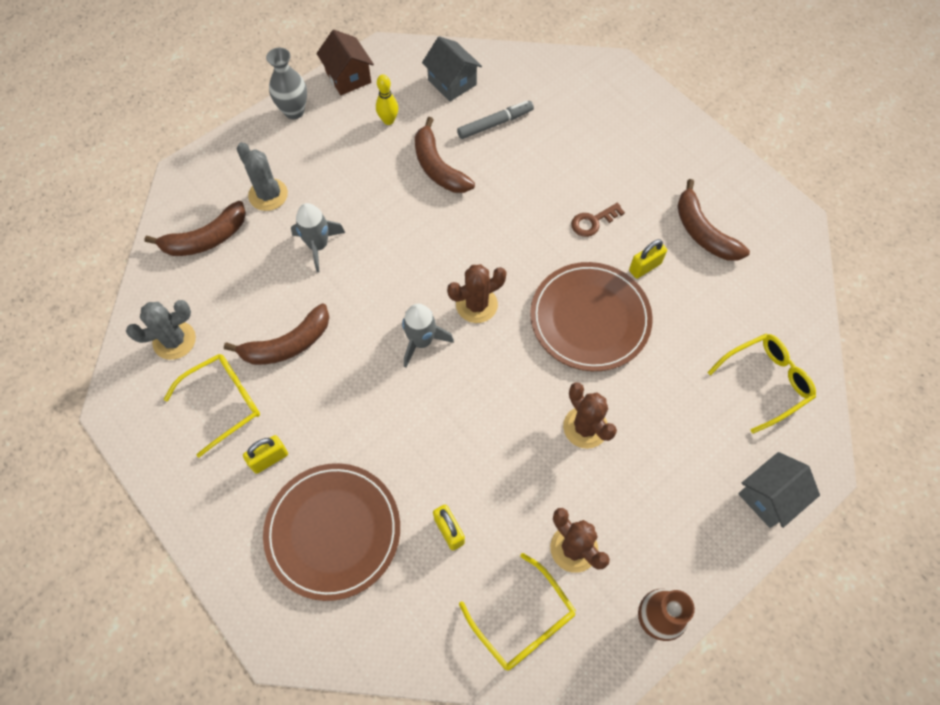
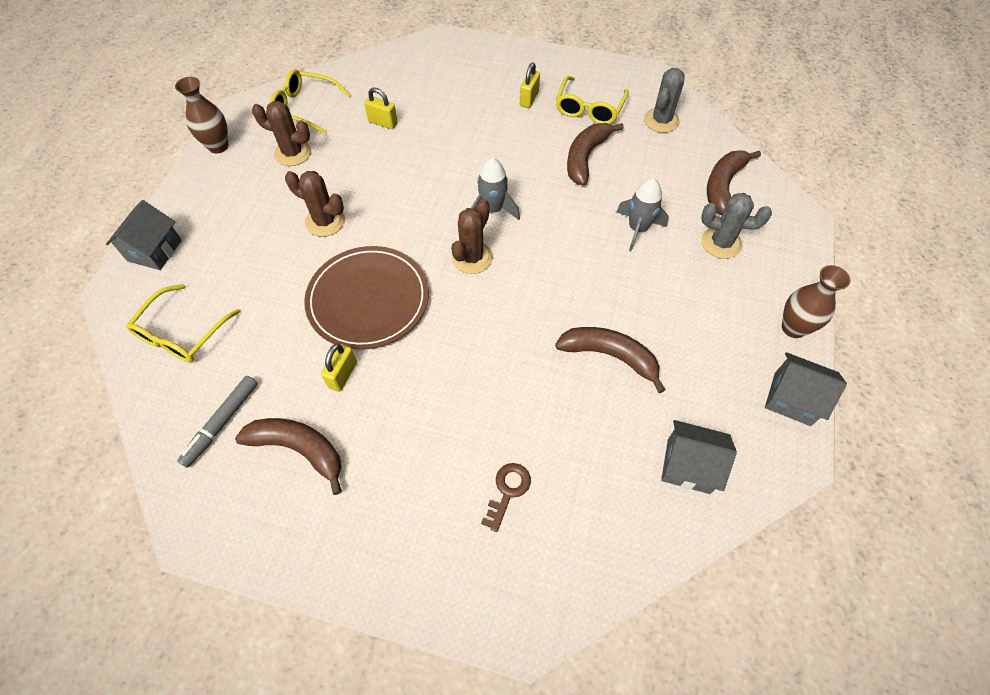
camera: 145 degrees right, 5 degrees down
(294, 111) = (793, 328): grey vase -> brown vase
(333, 531) = (455, 89): brown plate -> none
(348, 77) = (792, 399): brown house -> grey house
(388, 120) = (702, 375): yellow bowling pin -> none
(495, 124) = (599, 442): grey marker -> grey marker (222, 423)
(593, 222) = (420, 391): brown key -> brown key (507, 491)

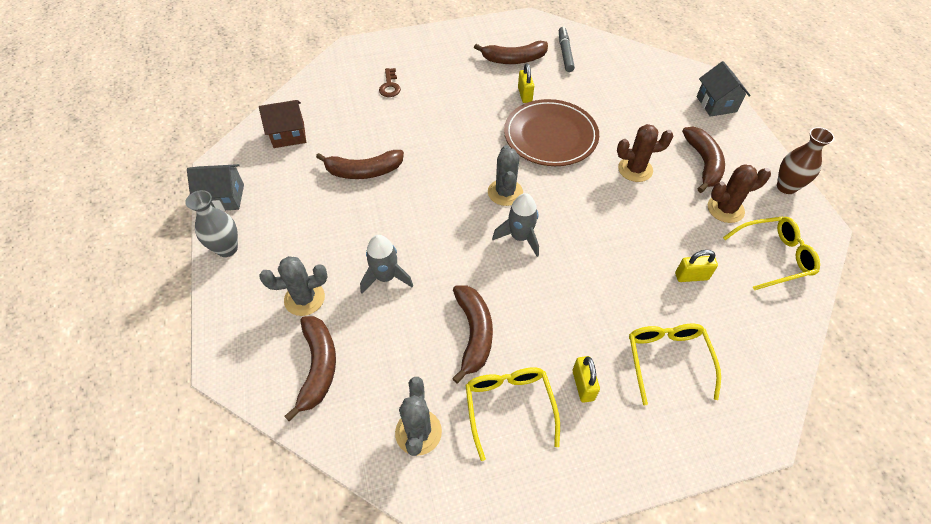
camera: 150 degrees right, 5 degrees down
(182, 333) = (637, 75): yellow glasses -> yellow glasses (667, 360)
(256, 198) = (703, 163): none -> brown banana
(472, 257) = (505, 192): brown cactus -> grey cactus
(688, 466) = (288, 135): grey house -> brown house
(793, 328) = (227, 249): brown vase -> grey vase

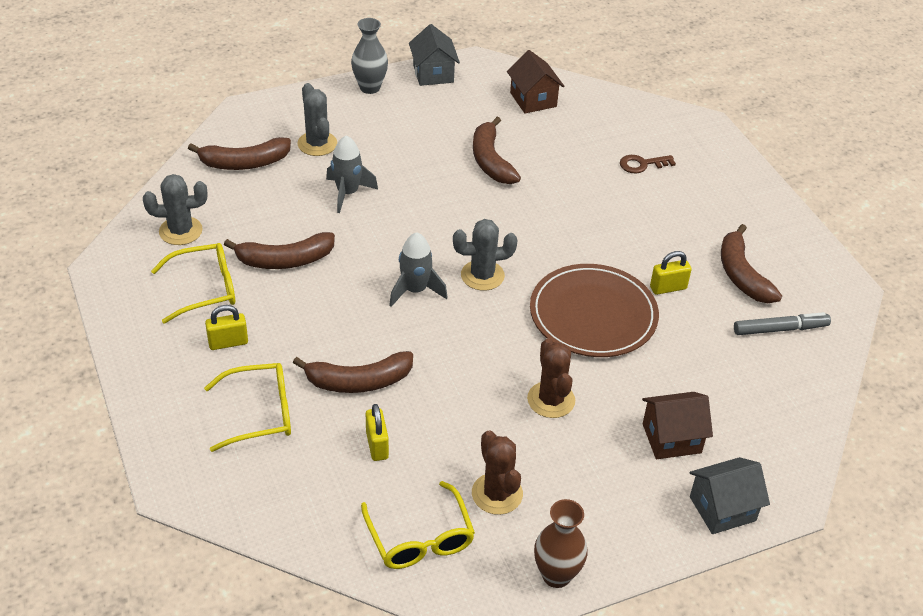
camera: 80 degrees right, 10 degrees down
(663, 116) = (671, 438): none -> brown house
(703, 163) = (582, 478): brown banana -> brown banana (358, 381)

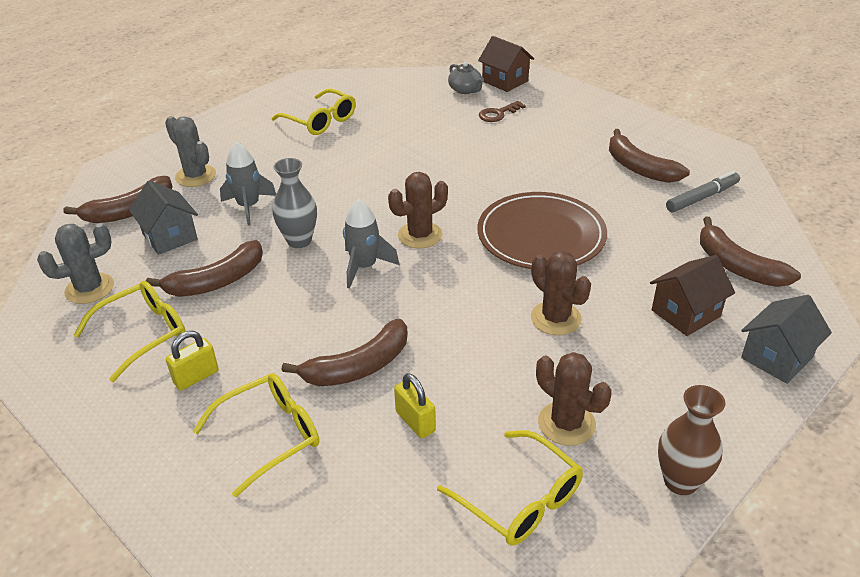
camera: 20 degrees left, 5 degrees down
(370, 87) = (222, 121): grey vase -> grey vase (299, 241)
(433, 73) = (274, 97): grey house -> grey house (170, 236)
(462, 117) = (320, 121): none -> yellow glasses
(482, 275) = (420, 235): grey cactus -> brown cactus
(491, 161) = (367, 145): brown banana -> brown banana (737, 266)
(533, 99) = (374, 93): brown house -> brown house (505, 81)
(627, 124) = (465, 90): none -> grey teapot
(668, 288) = (588, 195): yellow padlock -> none

